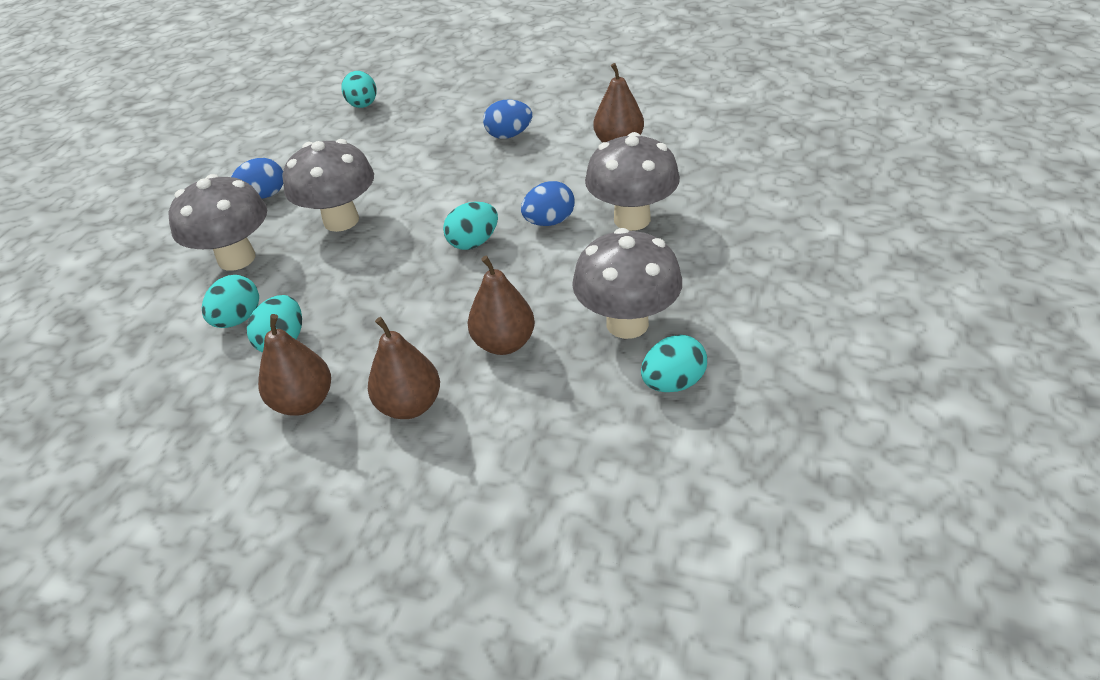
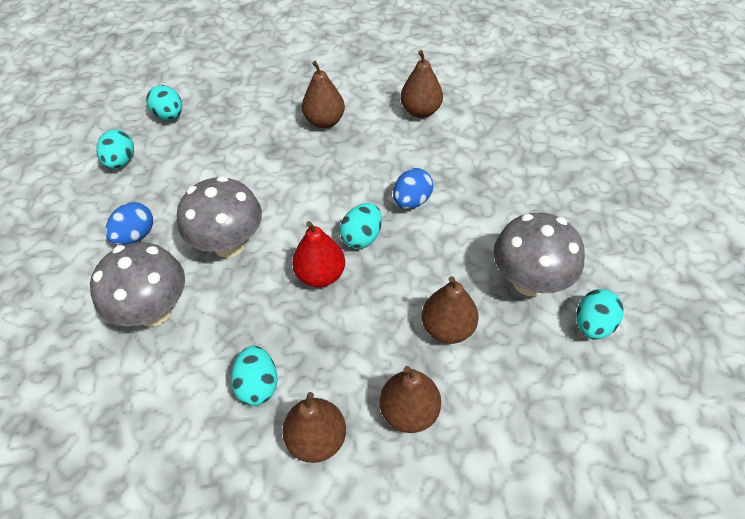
camera: 25 degrees left, 10 degrees up
(238, 319) = (199, 375): turquoise egg -> turquoise egg (121, 162)
(408, 265) = (320, 275): none -> red pear
(509, 135) = (324, 121): blue egg -> brown pear
(632, 219) = (474, 183): grey mushroom -> none

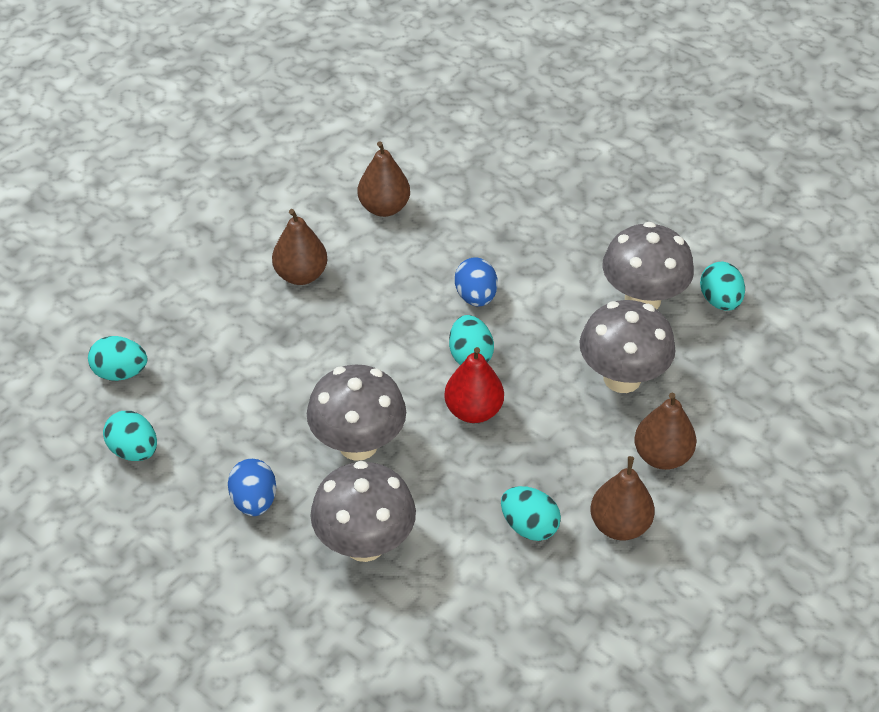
camera: 45 degrees left, 5 degrees down
(447, 328) = (622, 378): brown pear -> grey mushroom

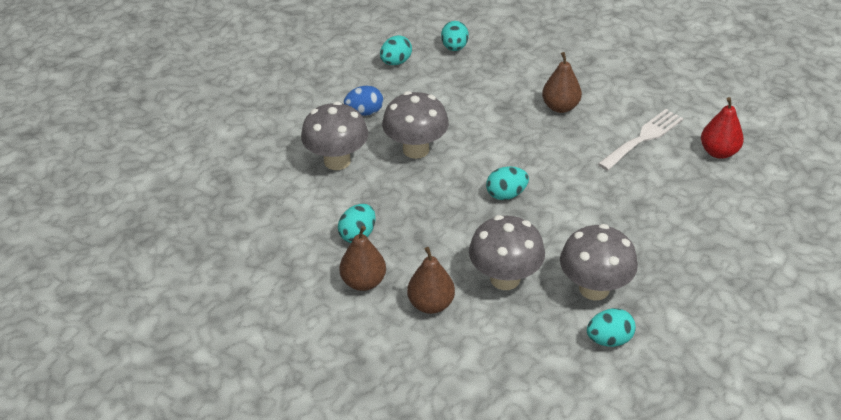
camera: 85 degrees right, 5 degrees down
(384, 208) = (643, 138): brown pear -> white fork
(473, 411) = (455, 200): red pear -> red pear (718, 152)
(475, 297) = (566, 193): blue egg -> none

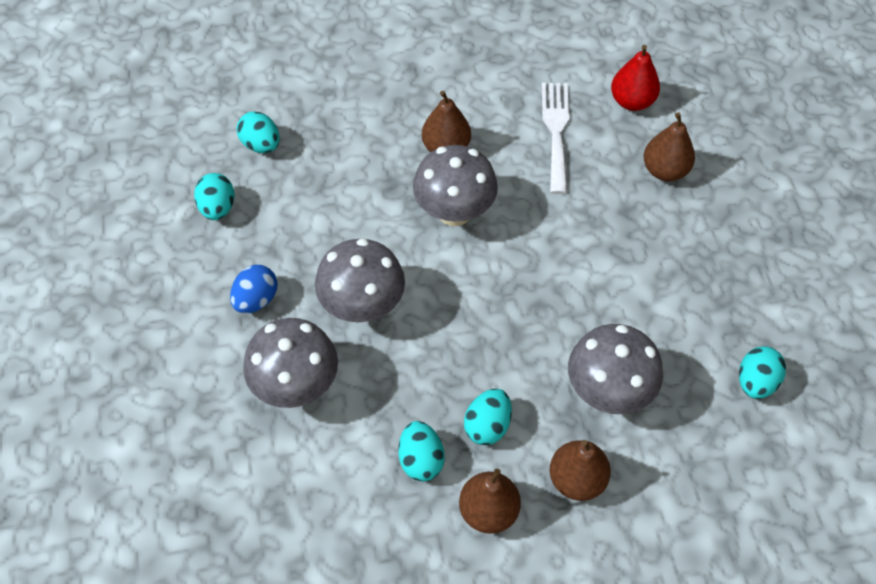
camera: 45 degrees left, 15 degrees up
(506, 194) = (507, 293): turquoise egg -> turquoise egg (487, 426)
(594, 288) = (689, 337): grey mushroom -> grey mushroom (454, 212)
(693, 199) = (664, 170): none -> brown pear

